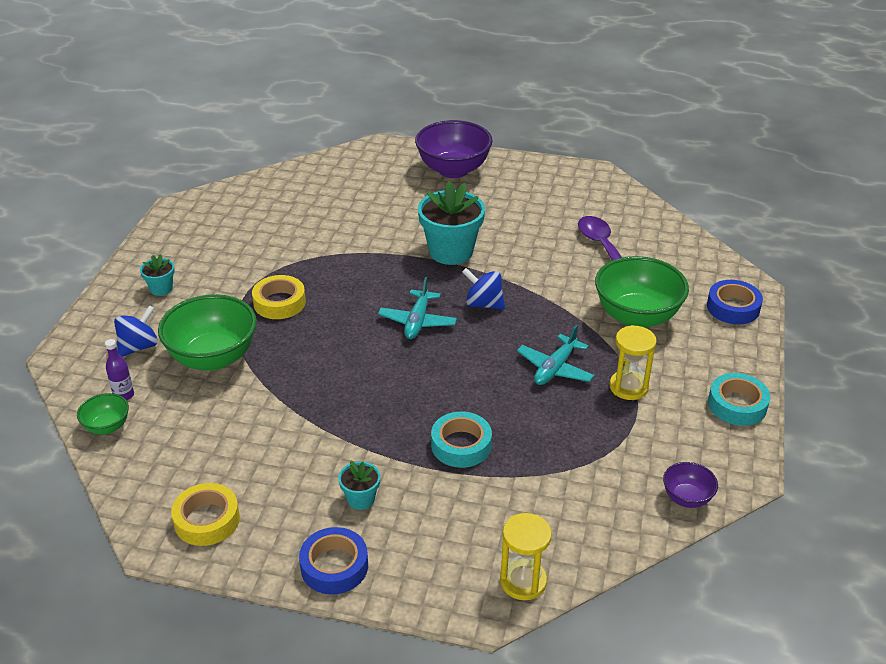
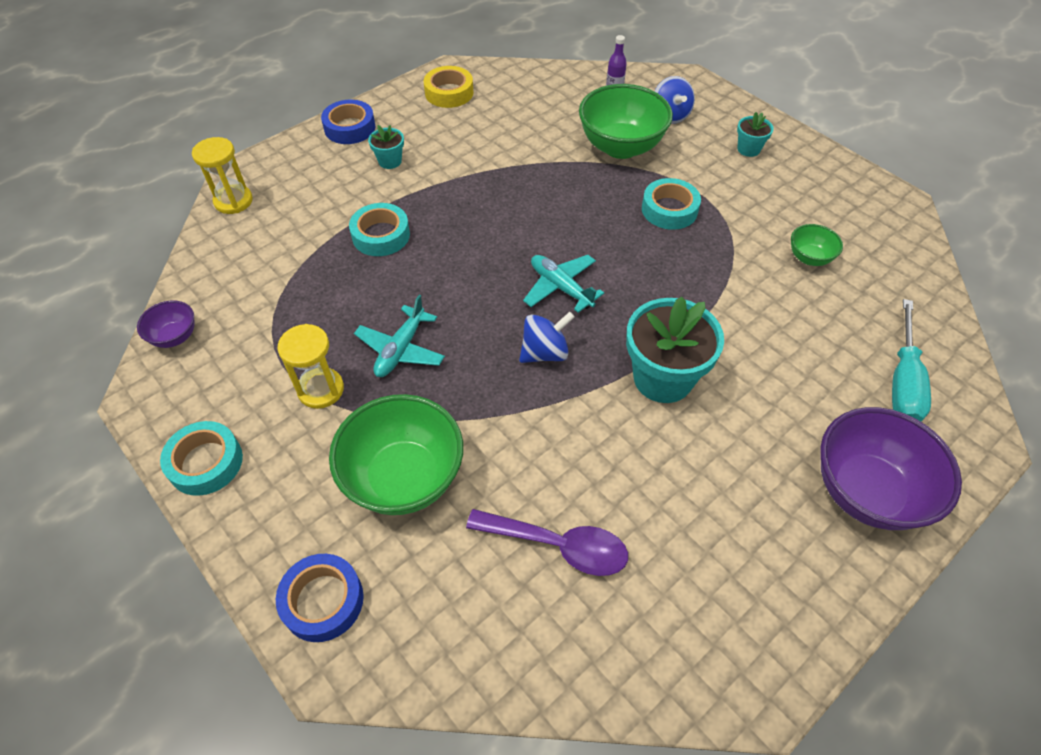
camera: 125 degrees right, 15 degrees up
(107, 427) = (585, 79): green bowl -> green bowl (809, 258)
(279, 303) = (669, 209): yellow tape -> turquoise tape
(361, 174) = (903, 382): none -> turquoise screwdriver
(555, 368) = (401, 349): turquoise plane -> turquoise plane turned 135 degrees counterclockwise

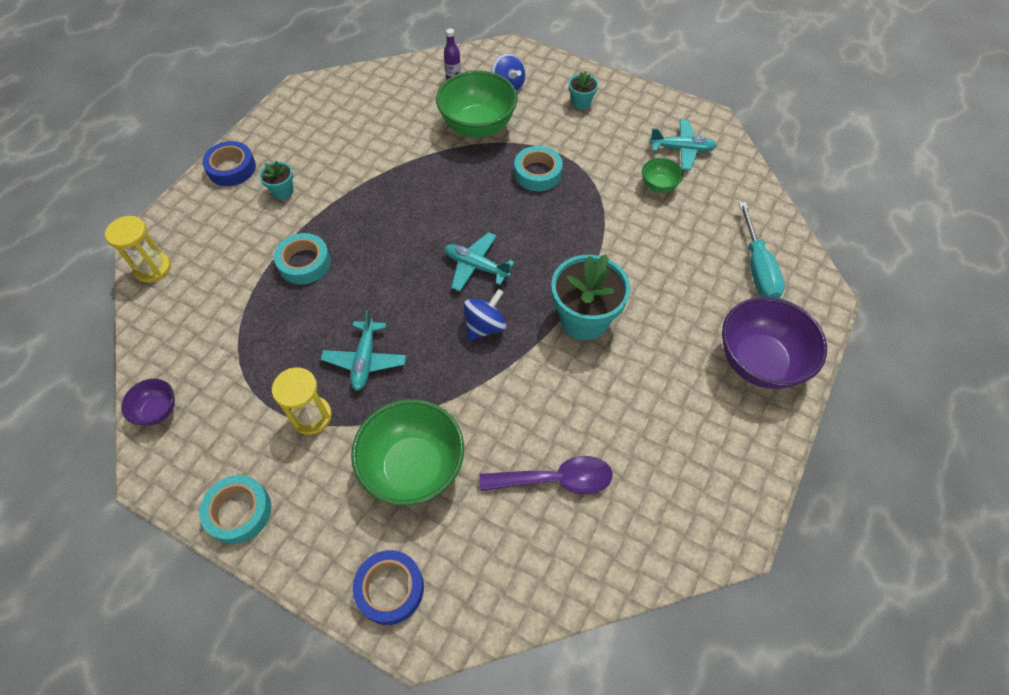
camera: 20 degrees left, 5 degrees up
(449, 93) = (309, 111): yellow tape -> none
(853, 226) = (682, 149): none -> turquoise plane

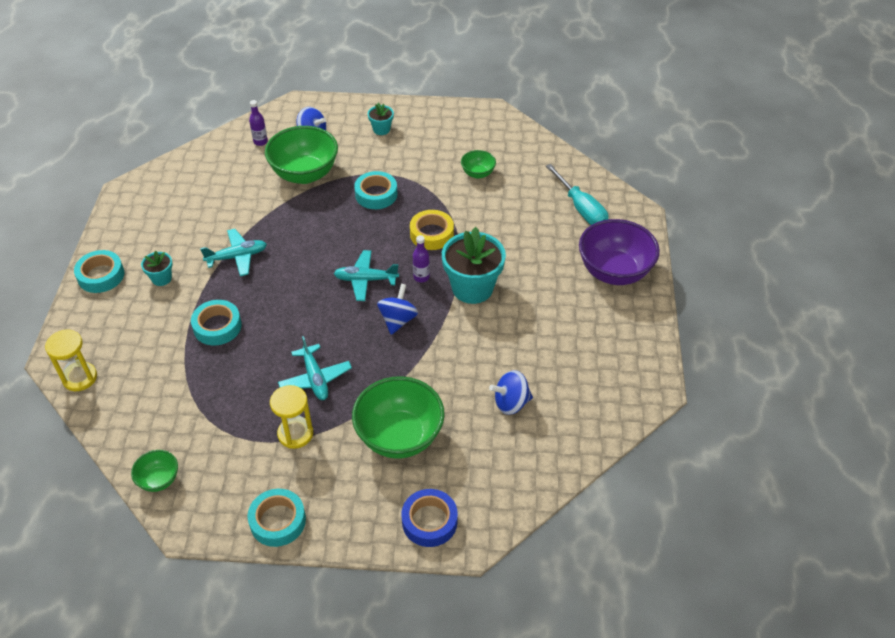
camera: 25 degrees left, 10 degrees down
(157, 410) = (159, 480): purple bowl -> green bowl
(231, 168) = (101, 275): blue tape -> turquoise tape
(535, 285) = (421, 277): none -> purple bottle
(555, 479) = (511, 403): purple spoon -> blue spinning top
(572, 239) = (431, 234): none -> yellow tape
(682, 149) = (481, 141): turquoise plane -> turquoise plane (237, 257)

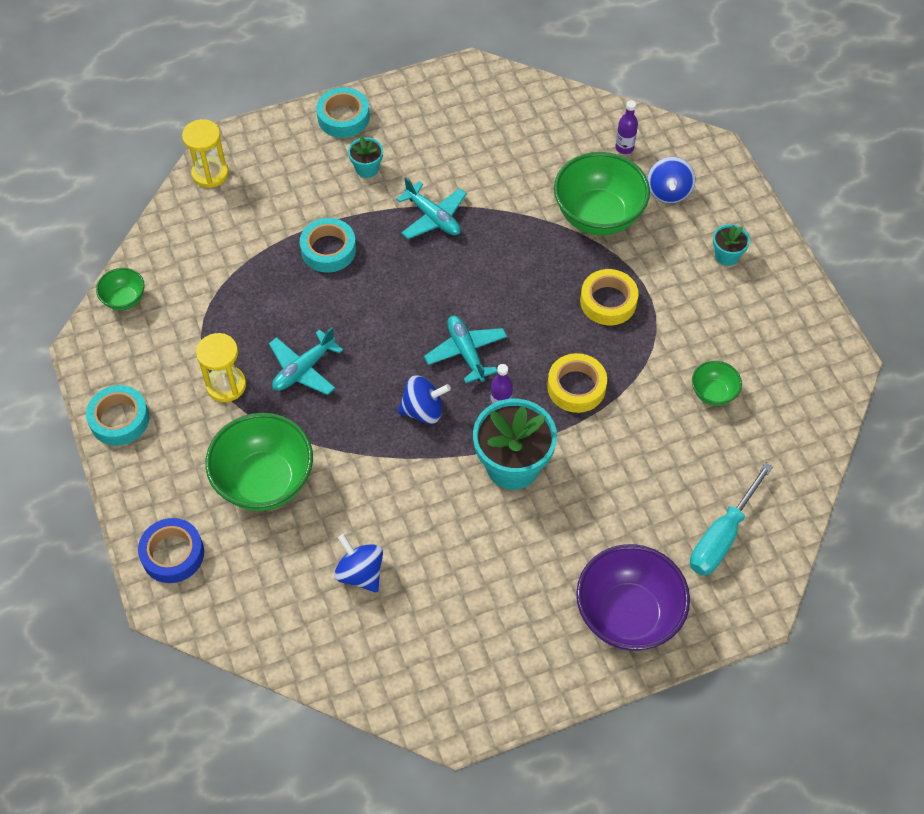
camera: 65 degrees right, 10 degrees up
(376, 194) = (608, 301): turquoise tape -> yellow tape

